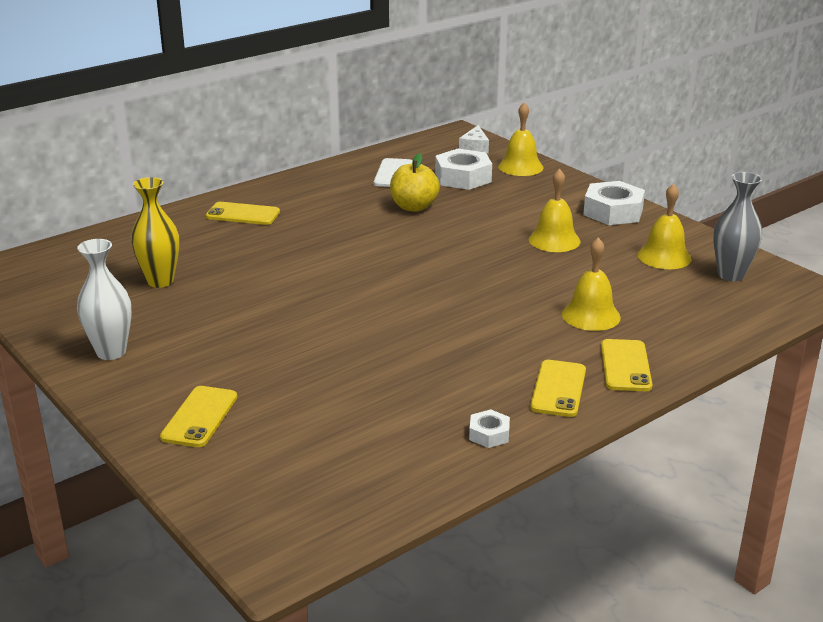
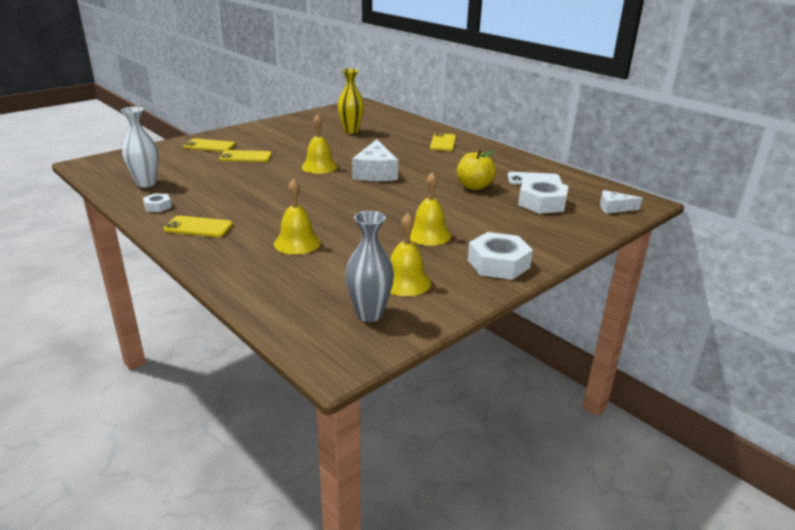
camera: 85 degrees right, 0 degrees up
(111, 352) = (276, 128): white vase -> white vase (146, 183)
(359, 265) = (375, 172): none -> white cheese
(520, 167) = (582, 226): yellow bell -> yellow bell (319, 166)
(625, 366) = (219, 251): yellow phone -> yellow phone (245, 157)

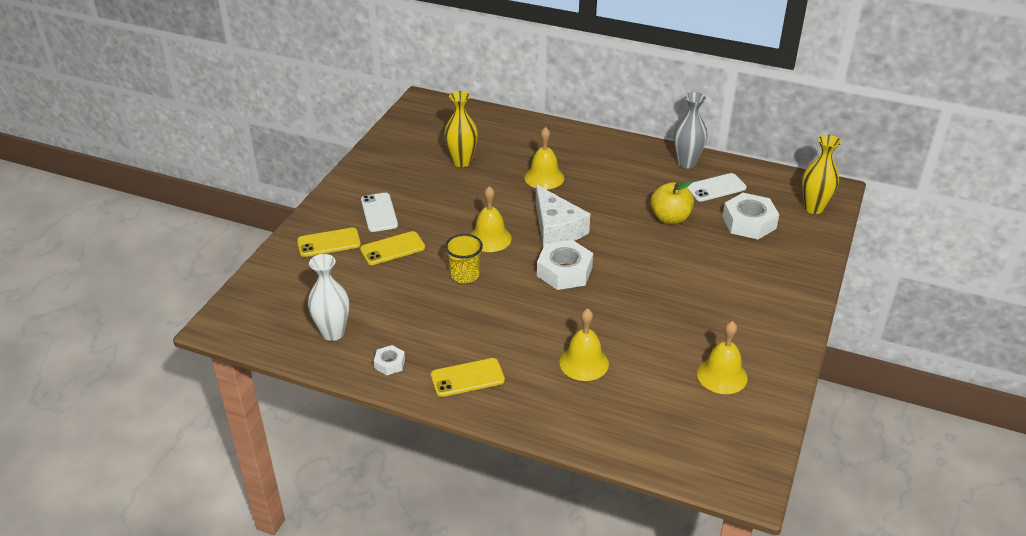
camera: 25 degrees left, 10 degrees up
(262, 141) = (379, 212): none -> white phone
(275, 179) = (465, 275): none -> yellow cup
(369, 314) = (727, 425): grey vase -> grey vase (686, 163)
(428, 235) = (688, 306): yellow bell -> yellow bell (544, 177)
(443, 143) = (579, 152): yellow phone -> none
(498, 264) = (776, 322): white nut -> white nut (564, 271)
(614, 208) = (814, 208): white cheese -> yellow vase

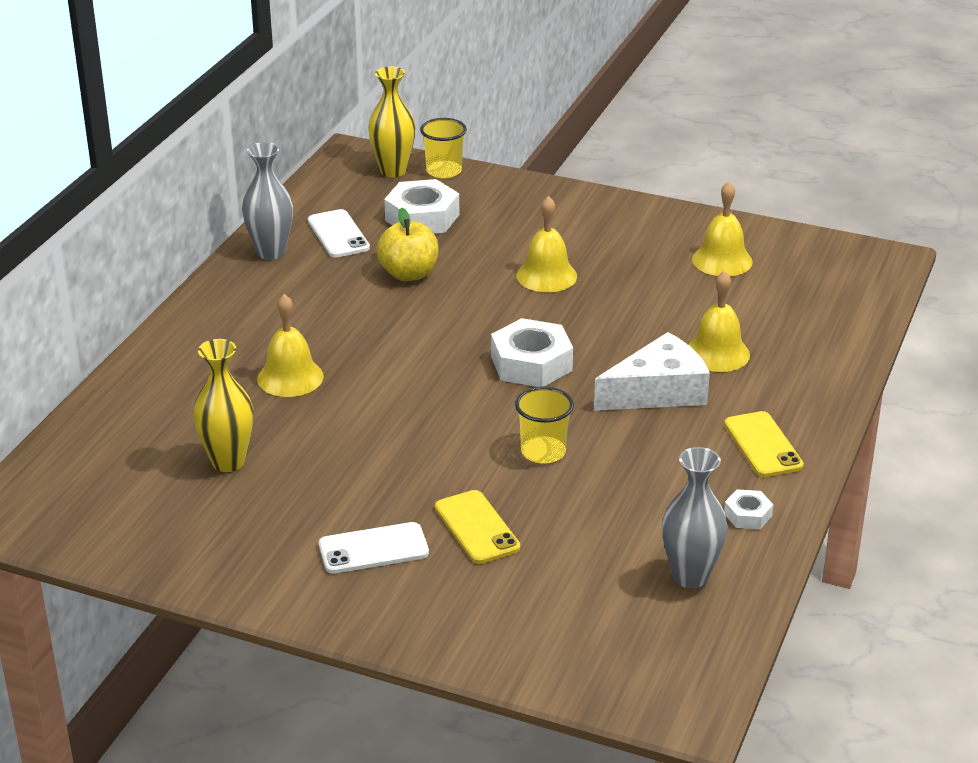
camera: 90 degrees left, 5 degrees down
(329, 243) = (459, 602): yellow phone -> none
(333, 333) = (690, 576): white vase -> grey vase
(490, 238) = (451, 429): yellow bell -> yellow bell (546, 276)
(556, 228) = (428, 368): white cheese -> white cheese (658, 391)
(822, 231) = (444, 171): none -> yellow cup

